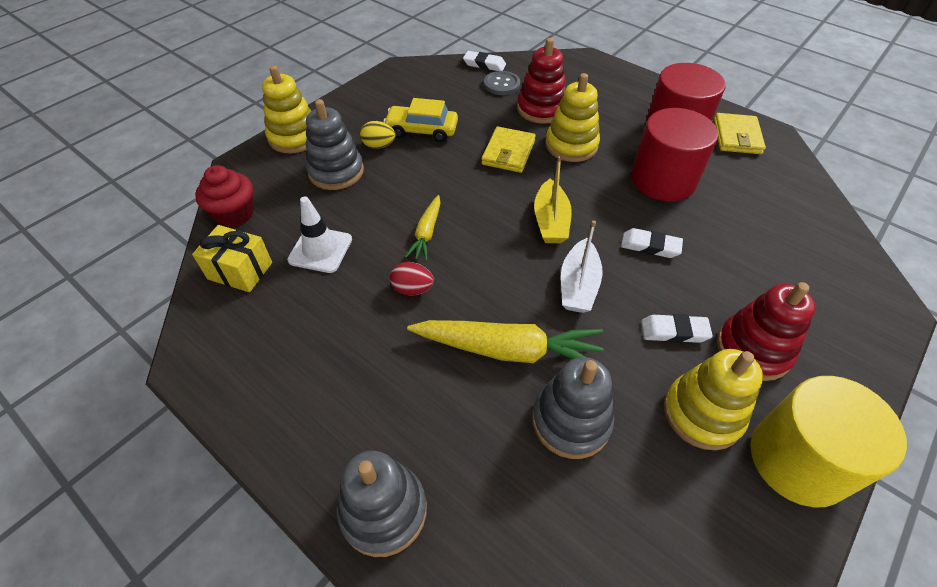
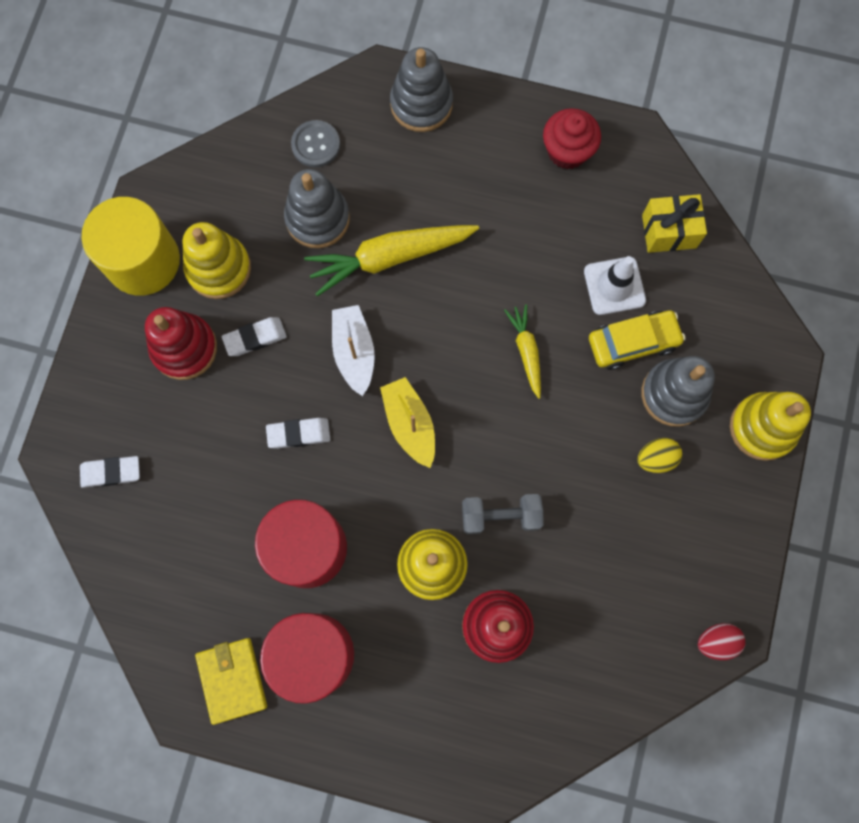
camera: 155 degrees right, 25 degrees up
(235, 214) = (730, 290): red cupcake -> red cupcake (567, 151)
(412, 289) = (502, 281): red egg -> red egg (716, 641)
(422, 130) = (623, 510): yellow car -> yellow car (633, 342)
(484, 64) = (621, 701): white eraser -> white eraser (111, 472)
(501, 84) = (573, 660): grey button -> grey button (316, 145)
(508, 152) = (500, 516): yellow wallet -> grey dumbbell

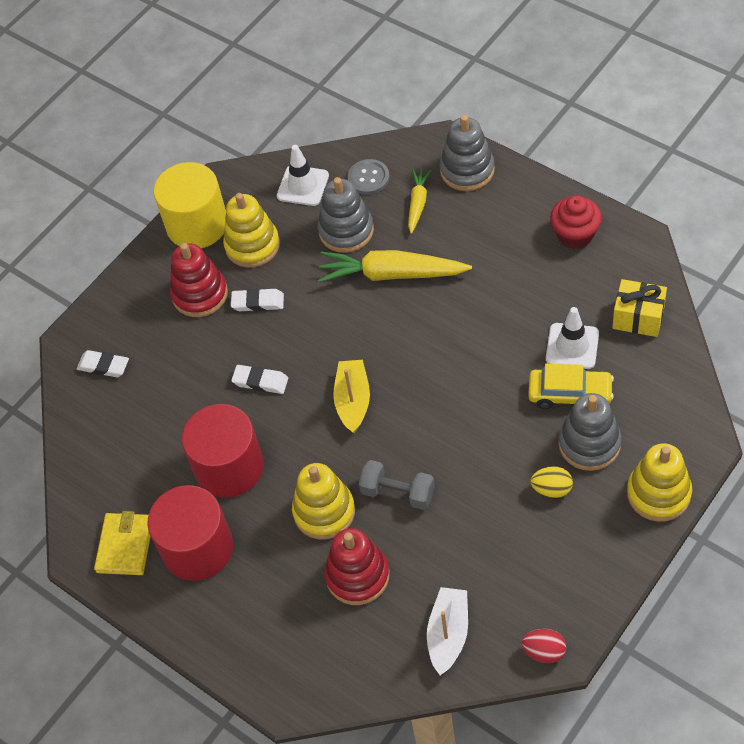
camera: 30 degrees right, 20 degrees down
(245, 176) = (303, 186): none -> white traffic cone
(354, 352) = (332, 334): white boat -> white boat (448, 634)
(526, 351) = (474, 374): yellow carrot -> yellow carrot (418, 203)

